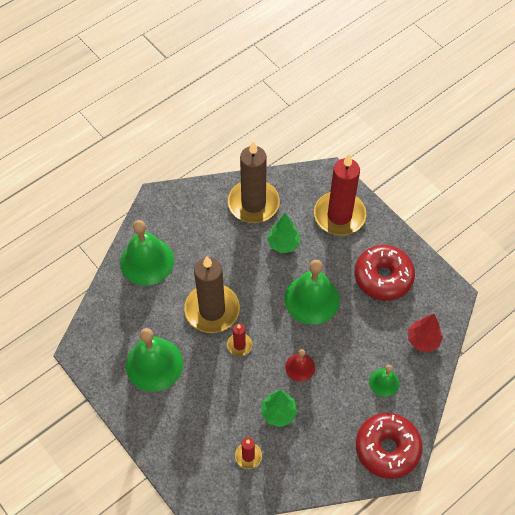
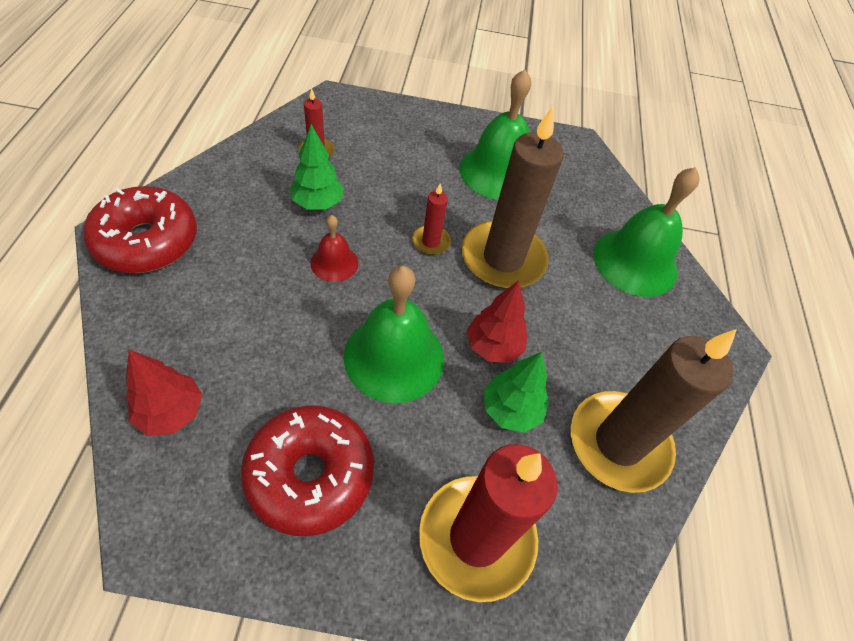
camera: 130 degrees right, 5 degrees down
(263, 273) = (493, 346): none -> red tree
(384, 382) = (201, 313): green bell -> none

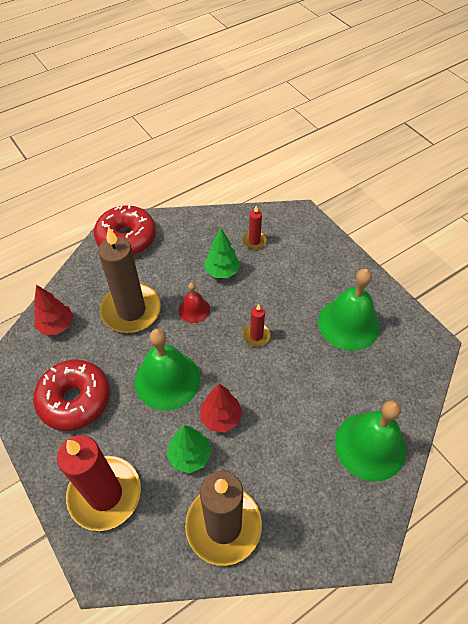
camera: 55 degrees right, 0 degrees up
(503, 258) = (286, 376): brown candle -> brown candle (131, 310)

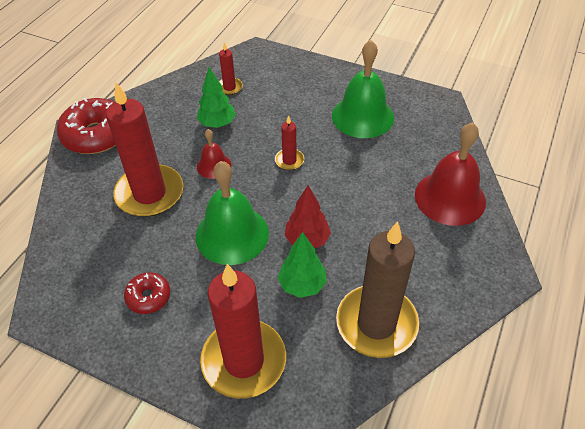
camera: 30 degrees left, 5 degrees down
(56, 325) = (77, 242): red tree -> none
(75, 400) = (148, 297): red donut -> red donut, size x0.52
(131, 310) = (149, 193): brown candle -> red candle
(370, 446) = (450, 198): green bell -> red bell

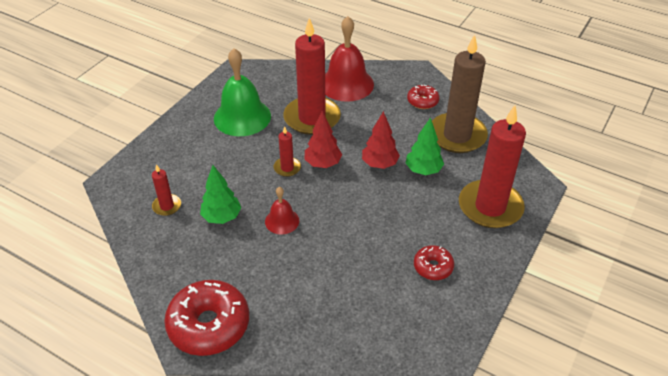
camera: 85 degrees left, 5 degrees down
(149, 193) = (310, 271): red candle -> red candle (312, 118)
(232, 234) = (369, 210): green bell -> none
(300, 188) = (323, 163): none -> red tree
(439, 281) = (422, 101): none -> red donut

